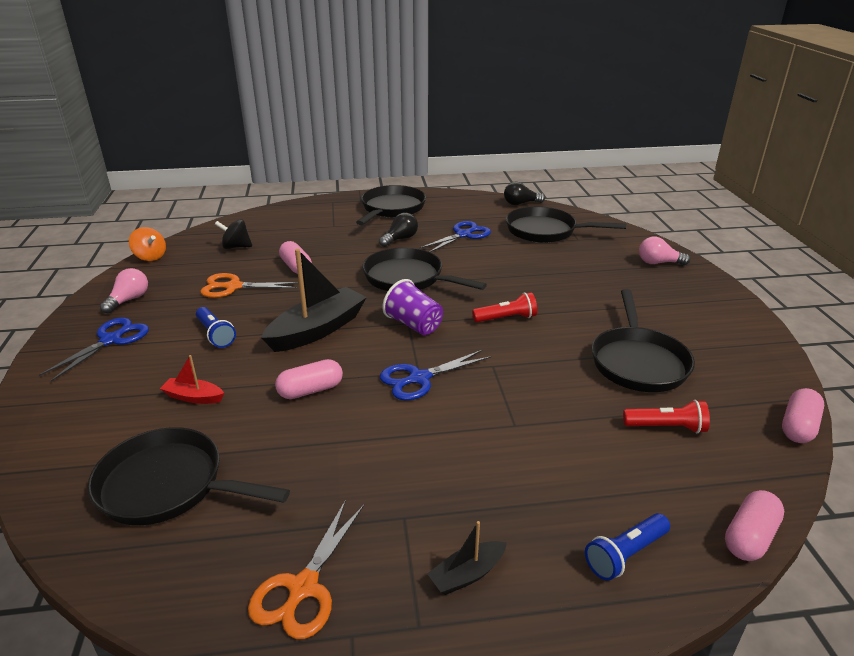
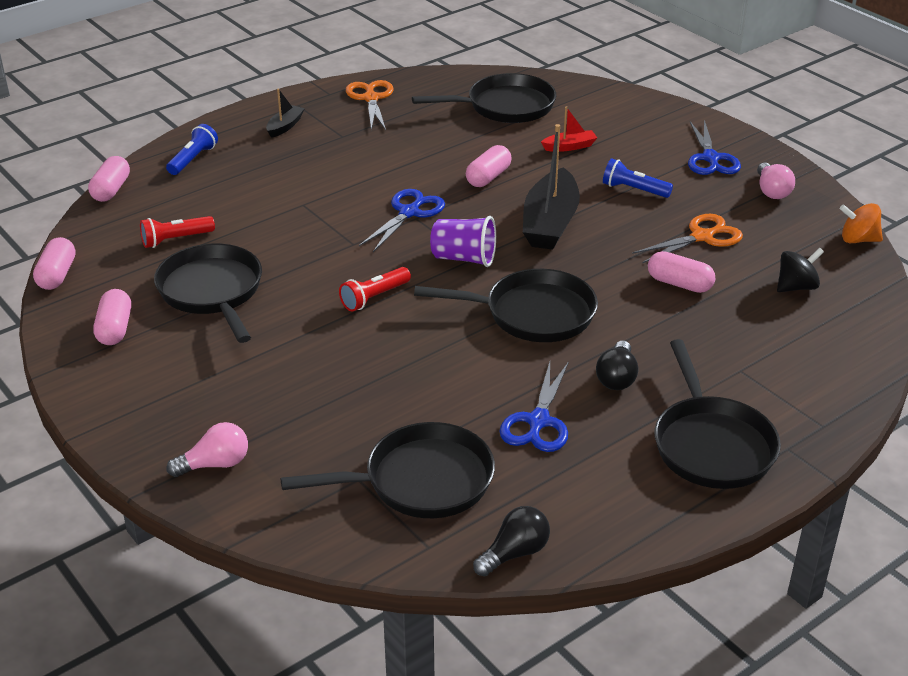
camera: 150 degrees right, 5 degrees up
(729, 357) = (115, 329): none -> pink capsule

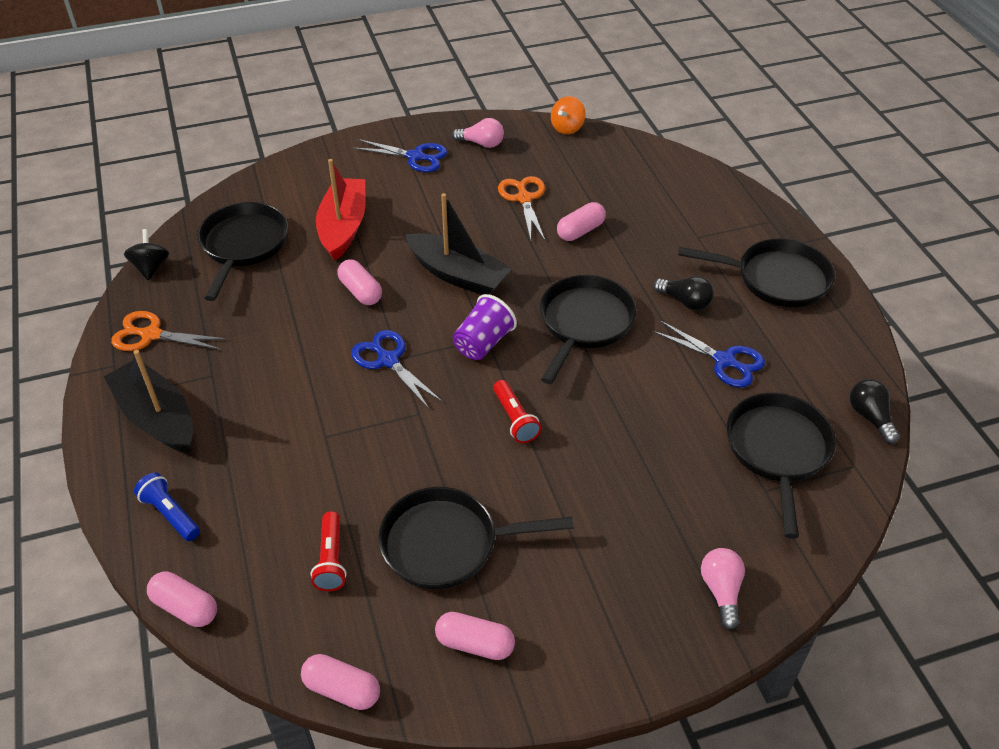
camera: 70 degrees left, 10 degrees up
(285, 126) = (157, 417): black boat -> black boat, size x2.07
(569, 147) = (343, 227): red boat -> red boat, size x2.07
(634, 190) = (436, 212): blue flashlight -> none
(796, 287) = (611, 176): black spinning top -> black spinning top (151, 267)

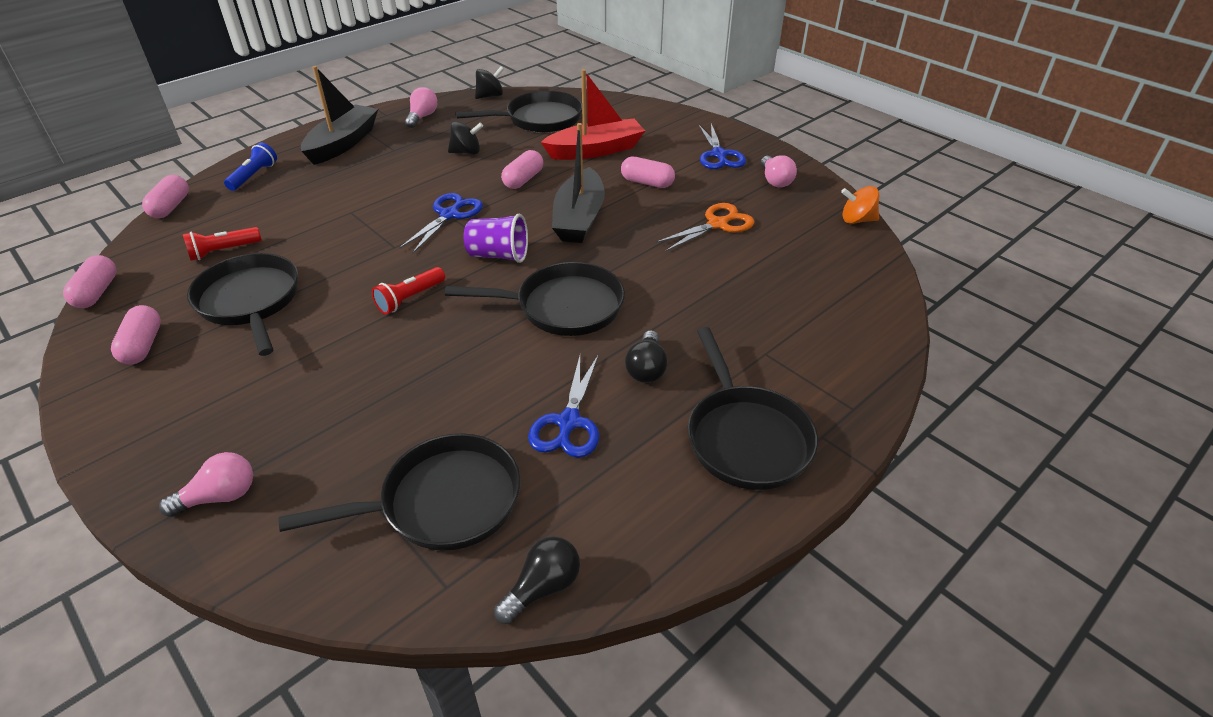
camera: 65 degrees right, 5 degrees down
(151, 335) = (422, 117): orange scissors -> pink light bulb
(269, 318) = (466, 152): none -> black spinning top
(580, 231) = (700, 269): pink capsule -> pink capsule (647, 183)

